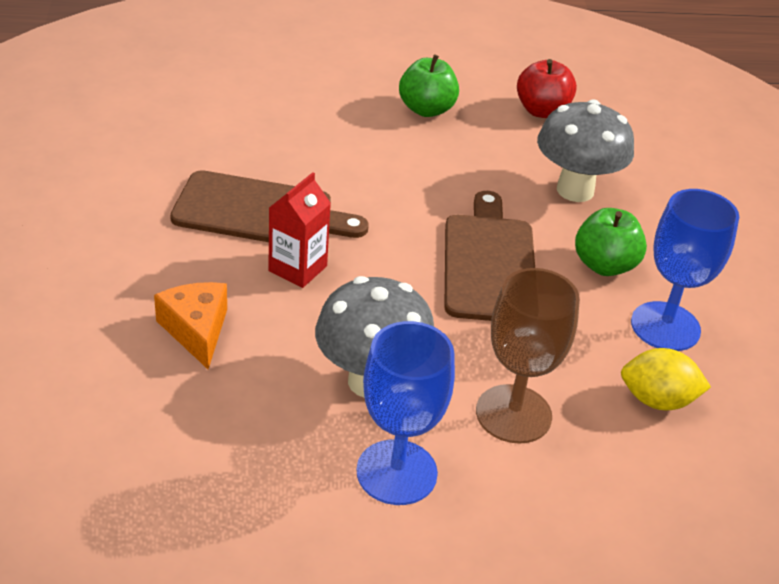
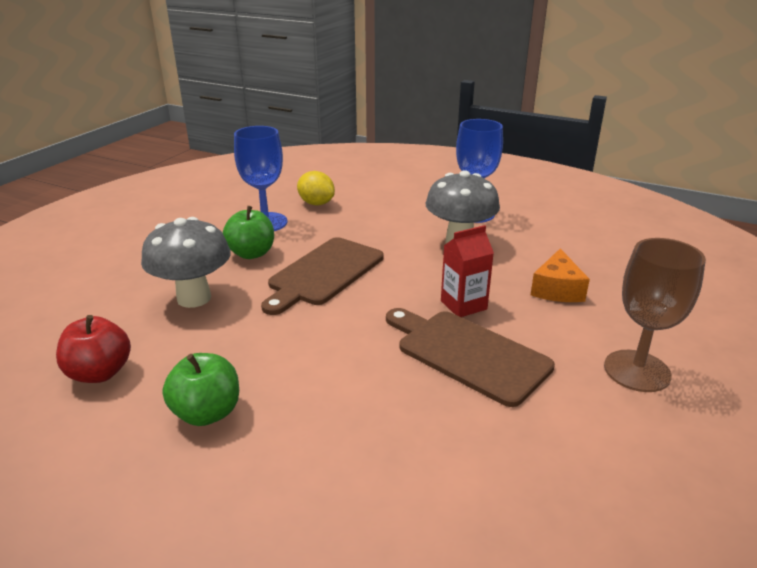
camera: 145 degrees left, 10 degrees down
(513, 414) = (394, 215): brown goblet -> brown goblet (637, 371)

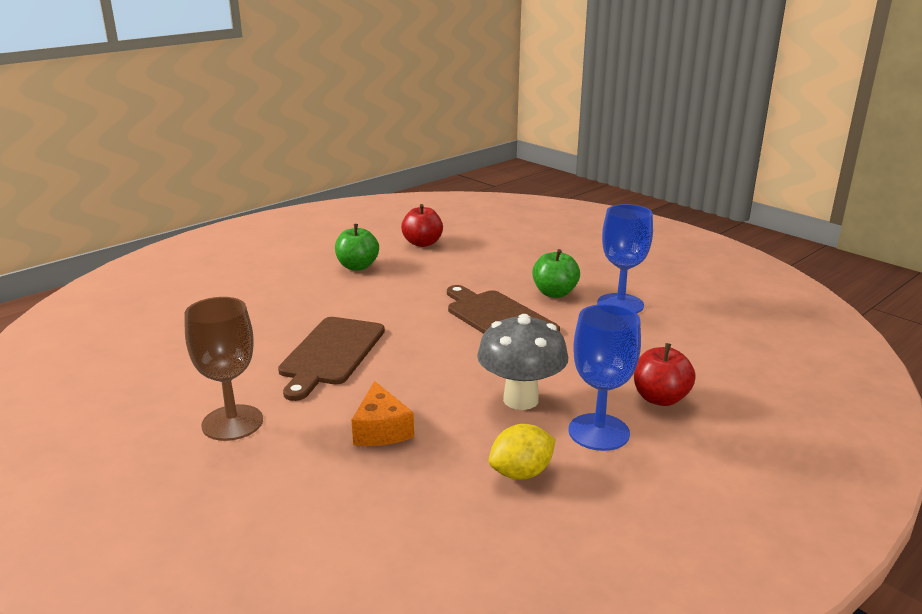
camera: 110 degrees right, 5 degrees down
(194, 298) = (492, 269): grey mushroom -> none
(316, 203) = (663, 335): yellow lemon -> yellow lemon (521, 473)
(414, 199) = (660, 398): none -> red apple
(463, 305) = (397, 369): red carton -> none
(467, 353) = (331, 354): brown cutting board -> brown cutting board turned 135 degrees clockwise
(557, 289) = (381, 429): orange cheese -> orange cheese turned 135 degrees counterclockwise

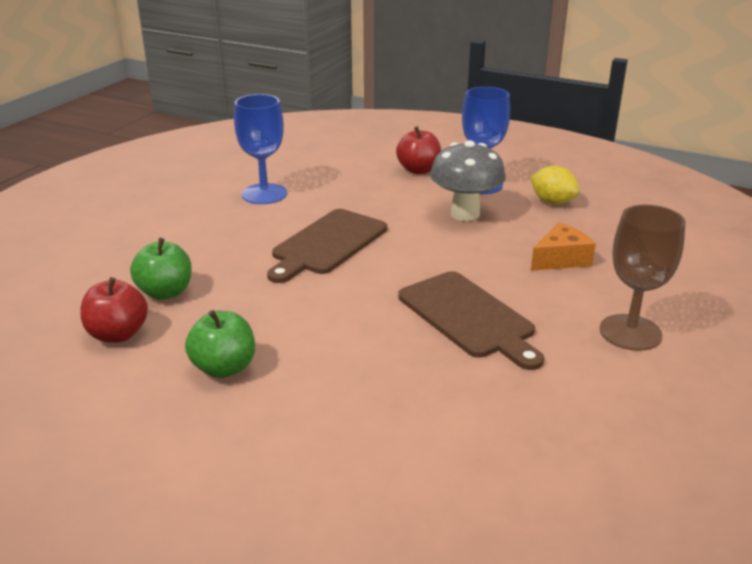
camera: 110 degrees left, 5 degrees up
(331, 354) = (469, 317): brown cutting board -> brown cutting board turned 60 degrees clockwise
(554, 293) = (252, 225): green apple -> green apple (165, 292)

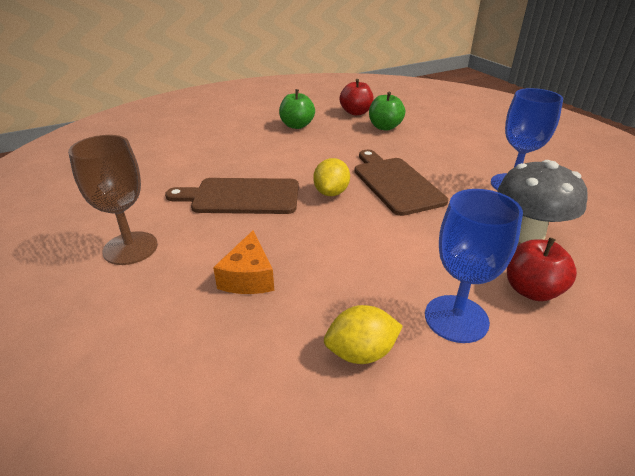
camera: 125 degrees right, 5 degrees up
(390, 270) = (331, 193): none -> yellow lemon
(465, 214) = (388, 268): grey mushroom -> grey mushroom (527, 236)

